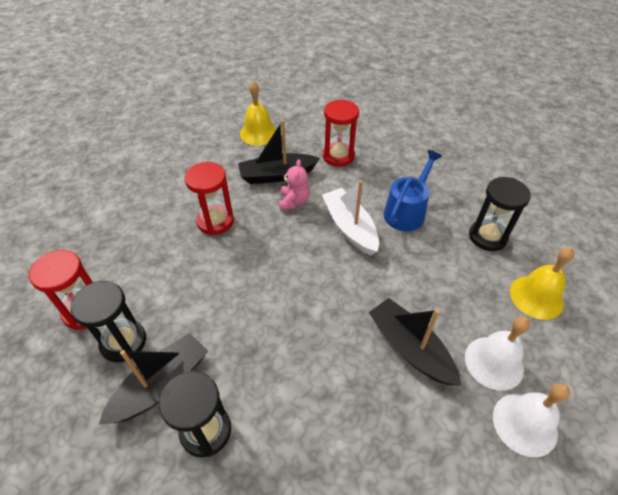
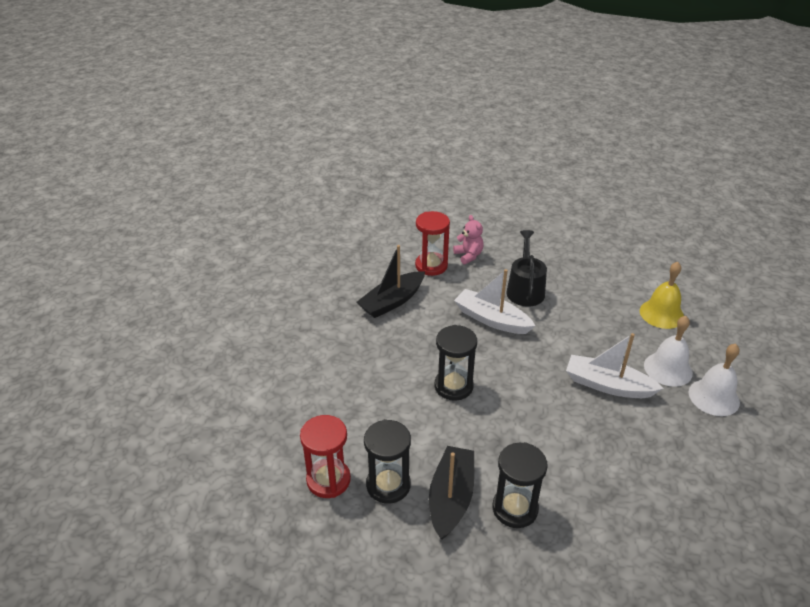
camera: 30 degrees left, 10 degrees down
(215, 221) = (374, 361): red hourglass -> none
(258, 133) = (340, 271): yellow bell -> none
(294, 202) = (427, 318): pink teddy bear -> pink teddy bear (468, 255)
(407, 211) = (525, 290): blue watering can -> black watering can
(410, 348) = (607, 385): black boat -> white boat
(487, 237) = (598, 285): black hourglass -> black hourglass (453, 386)

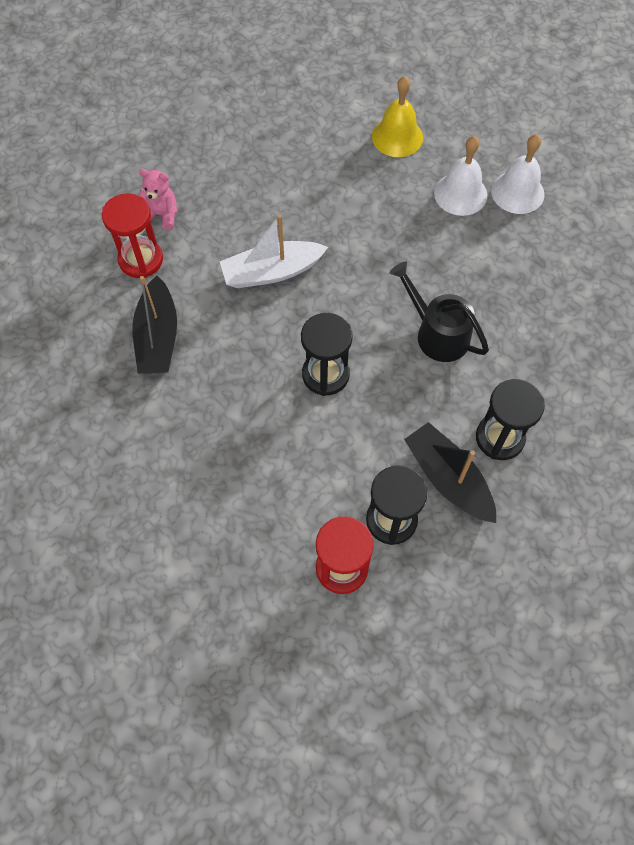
camera: 50 degrees left, 25 degrees up
(525, 290) = (260, 210): black watering can -> black watering can (437, 333)
(607, 385) = (437, 254): white boat -> none

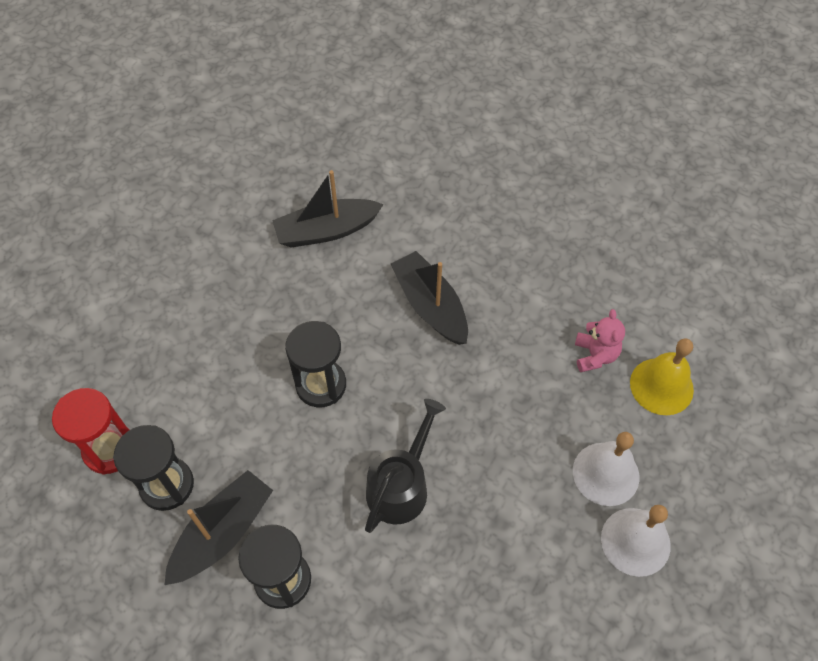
camera: 75 degrees right, 5 degrees down
(141, 260) = (409, 193): red hourglass -> none
(161, 215) = (467, 194): pink teddy bear -> pink teddy bear (595, 355)
(272, 272) = (430, 305): white boat -> black boat

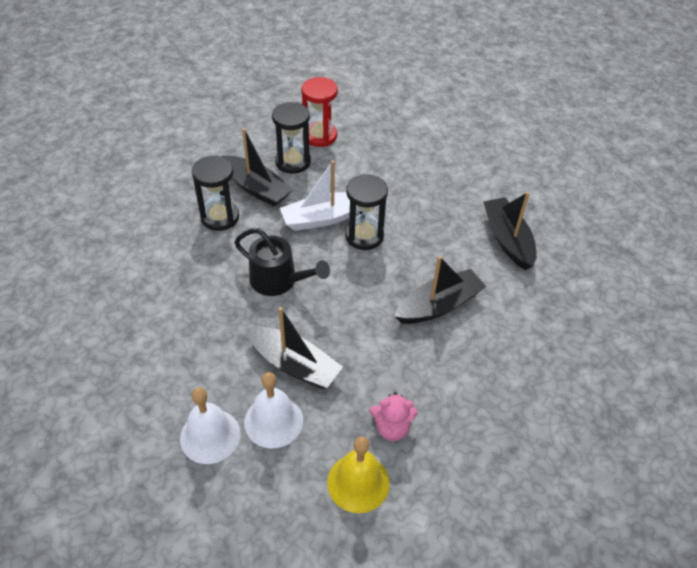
camera: 90 degrees right, 10 degrees down
(287, 436) = (323, 218): none -> white boat
(528, 457) = (294, 364): none -> black boat

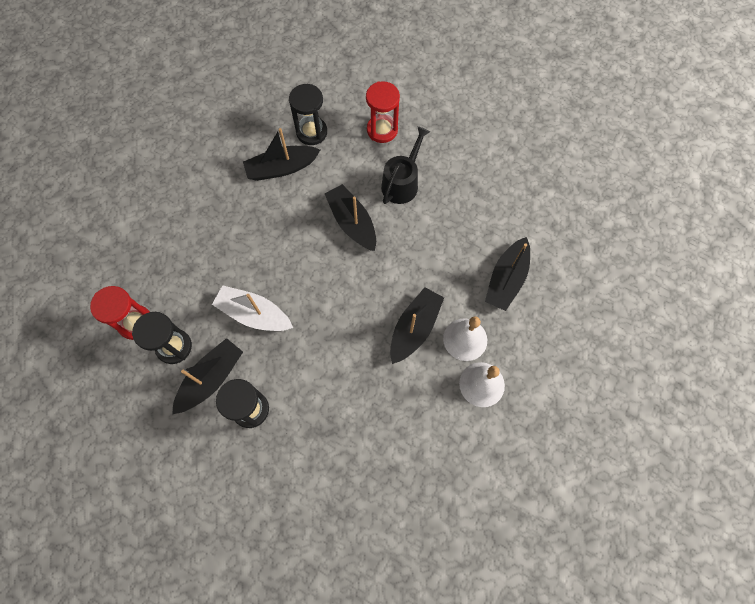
camera: 90 degrees left, 20 degrees up
(278, 280) = (329, 347): black watering can -> black watering can (402, 183)
(323, 218) = (254, 314): white boat -> white boat turned 135 degrees clockwise
(358, 482) = (506, 279): yellow bell -> black boat
(364, 236) = (276, 278): black hourglass -> black hourglass (311, 132)
(392, 428) = (462, 258): pink teddy bear -> none
(584, 342) = (382, 130): none -> red hourglass

